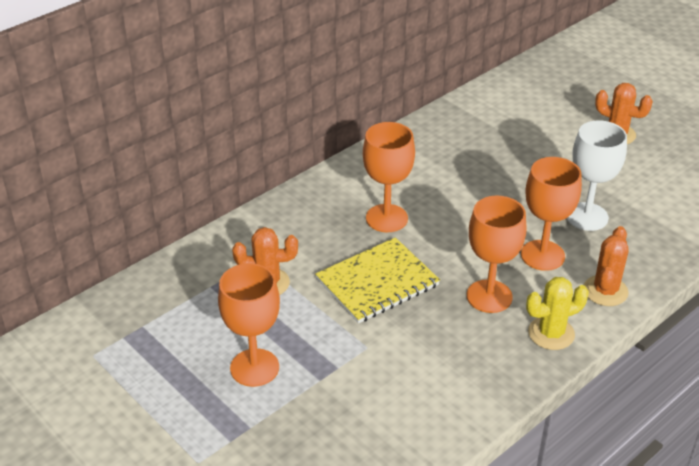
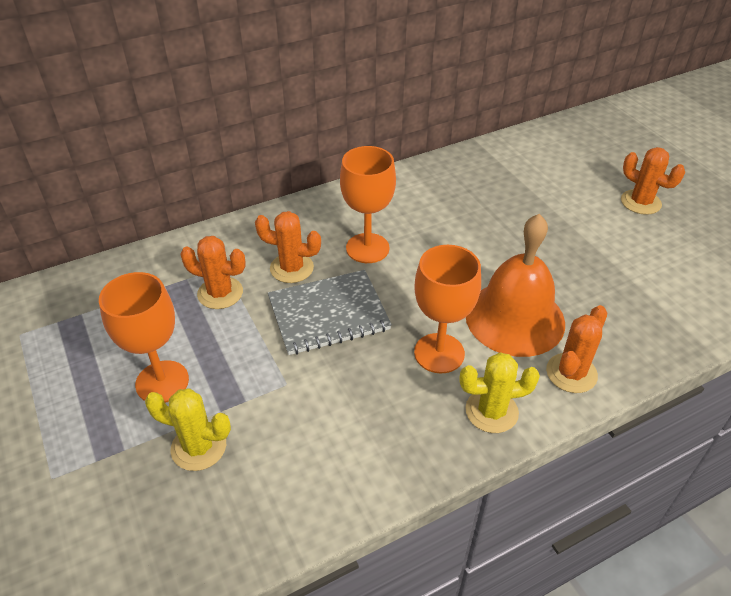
camera: 15 degrees right, 5 degrees up
(316, 411) = (198, 447): none -> yellow cactus
(324, 249) = (291, 268): none -> orange cactus
(377, 282) = (328, 314): yellow notebook -> grey notebook
(542, 255) = (515, 318): orange goblet -> orange bell
(587, 217) = (578, 284): white goblet -> none

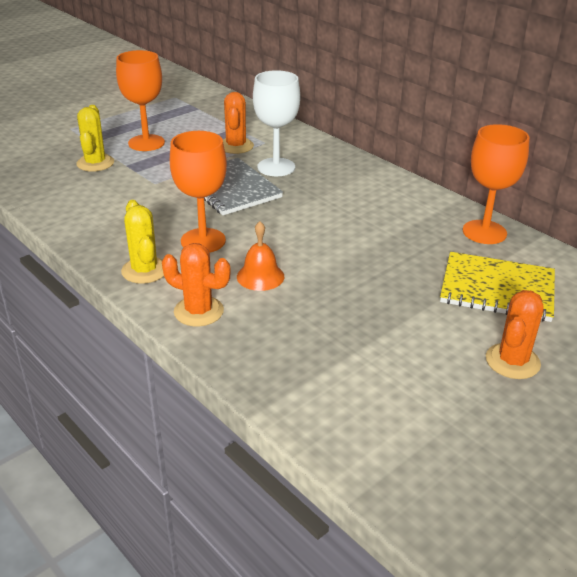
camera: 75 degrees right, 10 degrees down
(291, 268) = (276, 167): orange cactus -> white goblet
(367, 248) = (318, 195): orange goblet -> orange goblet (484, 232)
(515, 318) = (260, 276): orange bell -> orange bell, size x0.49
(549, 183) = (497, 289): none -> yellow notebook

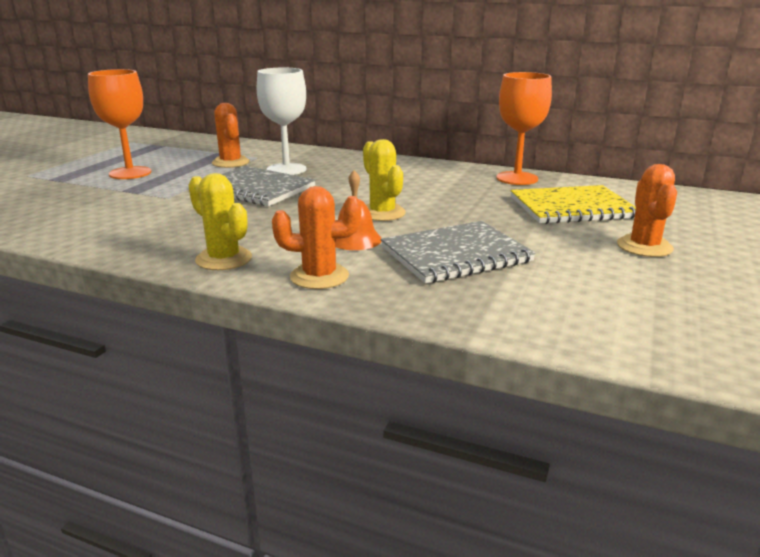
camera: 25 degrees left, 10 degrees down
(95, 163) = (83, 194): yellow cactus -> yellow cactus (382, 213)
(203, 241) = (266, 227): orange goblet -> none
(327, 319) = (455, 254): none -> grey notebook

